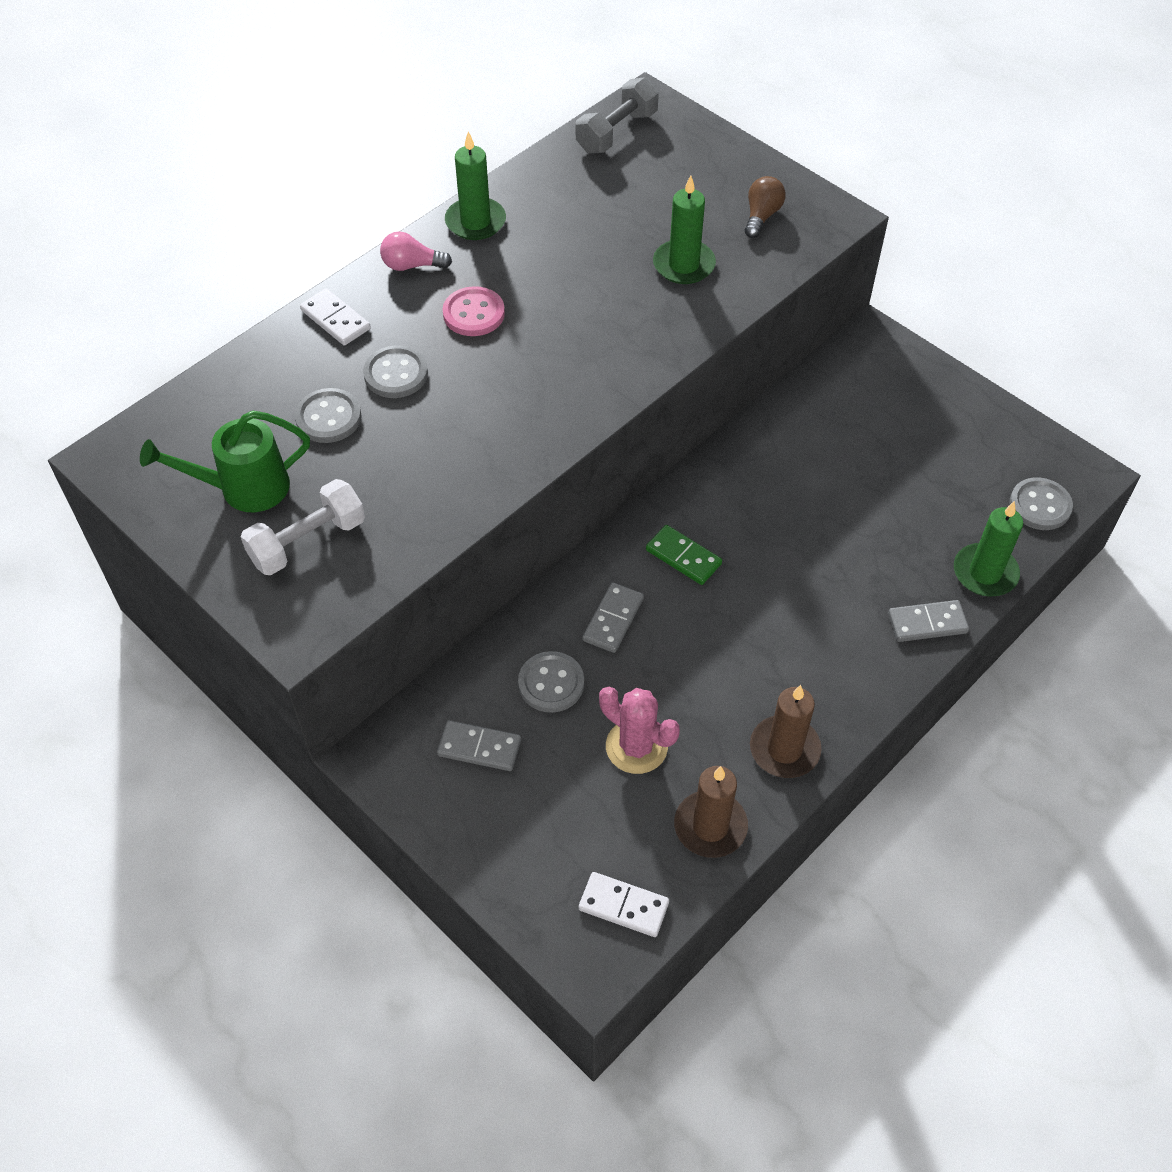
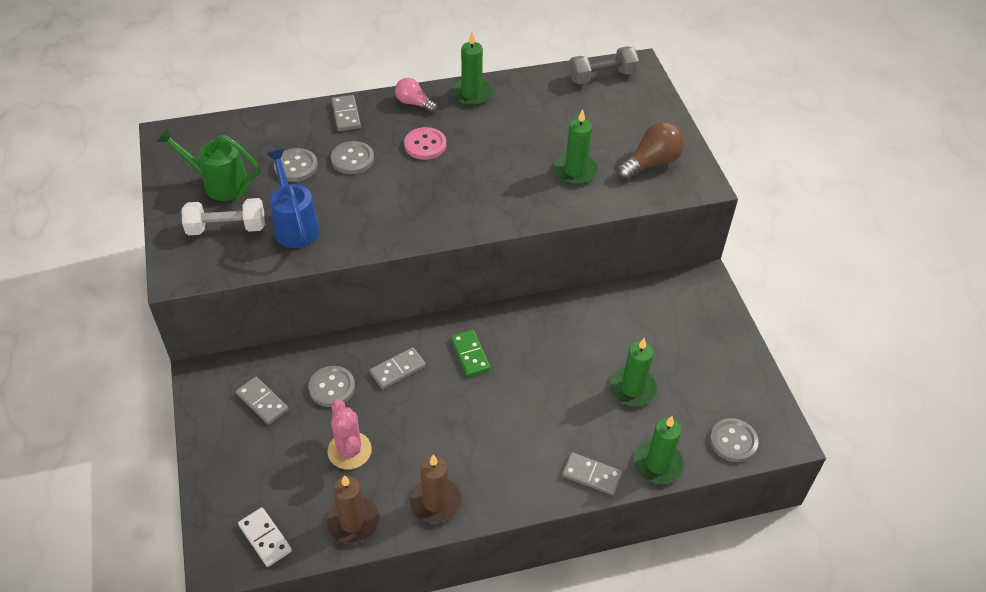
camera: 30 degrees right, 5 degrees down
(335, 319) = (346, 115): white domino -> grey domino
(396, 494) = (295, 225): none -> blue watering can
(761, 216) = (651, 163): brown light bulb -> brown light bulb, size x1.56
(893, 502) = (632, 388): none -> green candle

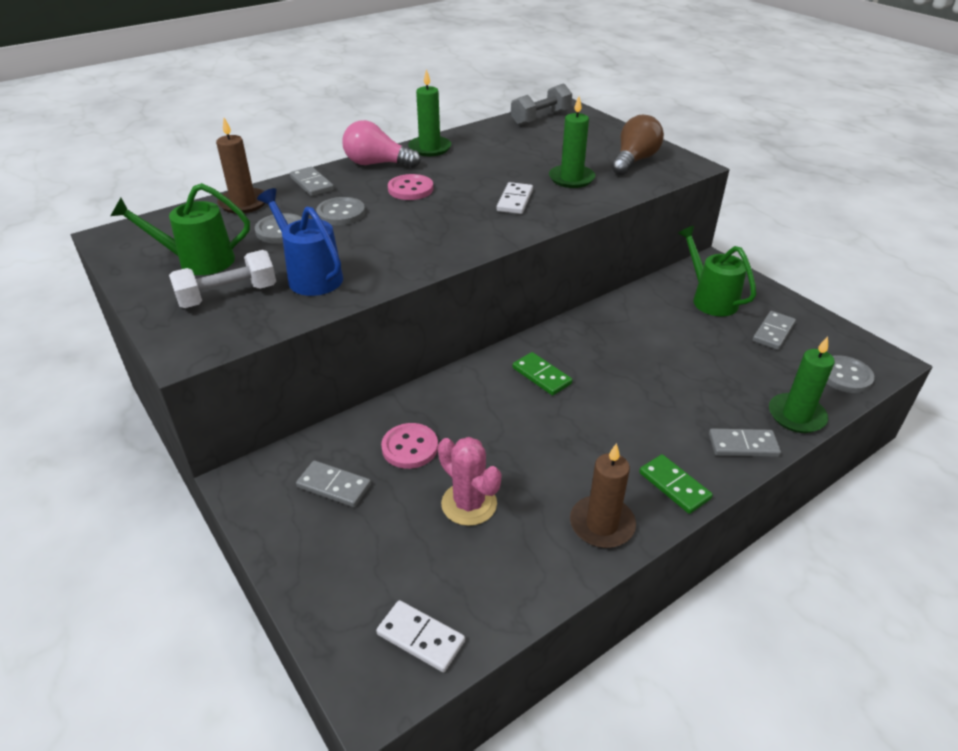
camera: 20 degrees left, 10 degrees down
(332, 387) = (410, 447): grey button -> pink button
(353, 522) = (520, 579): brown candle -> brown candle (243, 203)
(398, 370) = (474, 410): grey domino -> grey domino (773, 332)
(414, 103) = (377, 164): pink light bulb -> pink light bulb, size x1.56
(506, 185) = (514, 201): none -> white domino
(511, 490) = (674, 486): none -> green domino
(632, 388) = (719, 360): green candle -> none
(672, 320) = (710, 299): none -> green watering can

